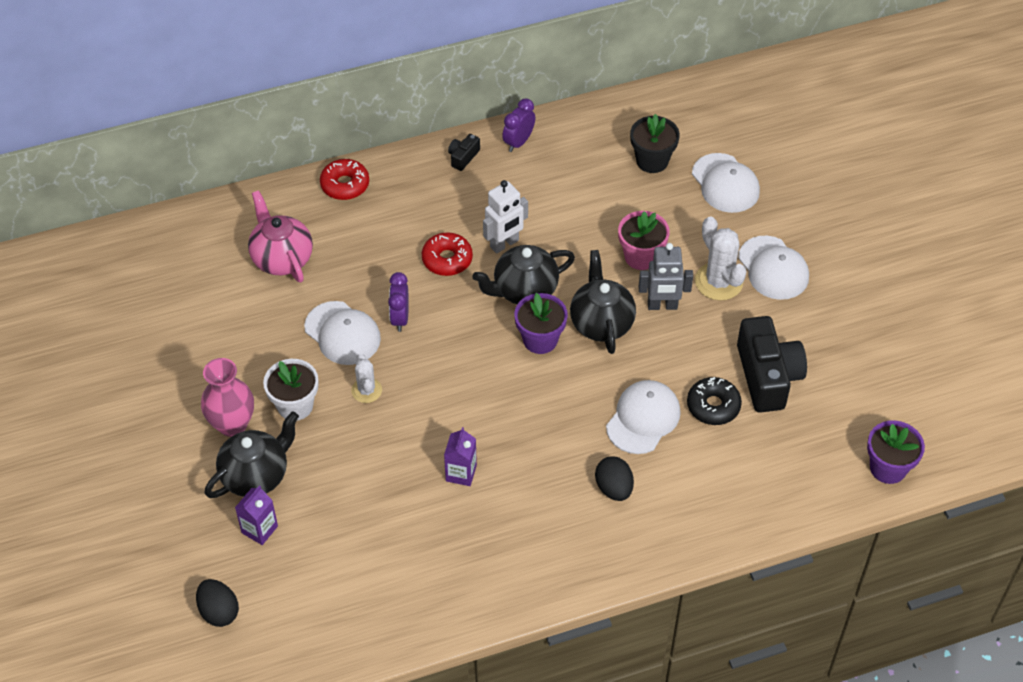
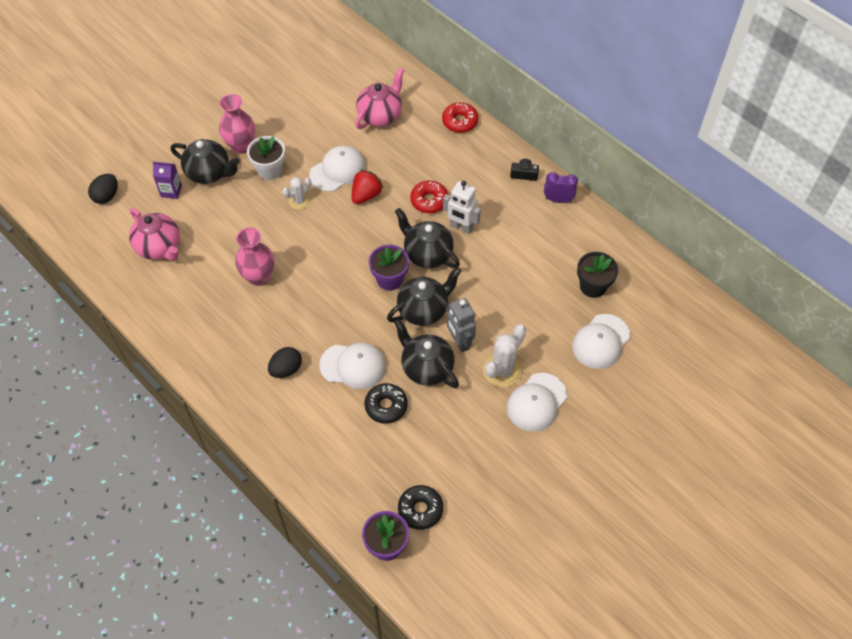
camera: 65 degrees right, 5 degrees up
(342, 333) = (338, 170): white cap -> white cap turned 150 degrees counterclockwise
(348, 571) = (159, 247): none -> pink teapot
(400, 318) = (366, 195): purple clock -> red strawberry
(461, 473) = (258, 277): purple carton -> pink vase
(641, 256) = (497, 312): pink flower pot -> none
(681, 349) = (426, 367): none -> black teapot
(767, 376) = (431, 433): black camera -> none
(857, 421) = (420, 509): none -> black donut

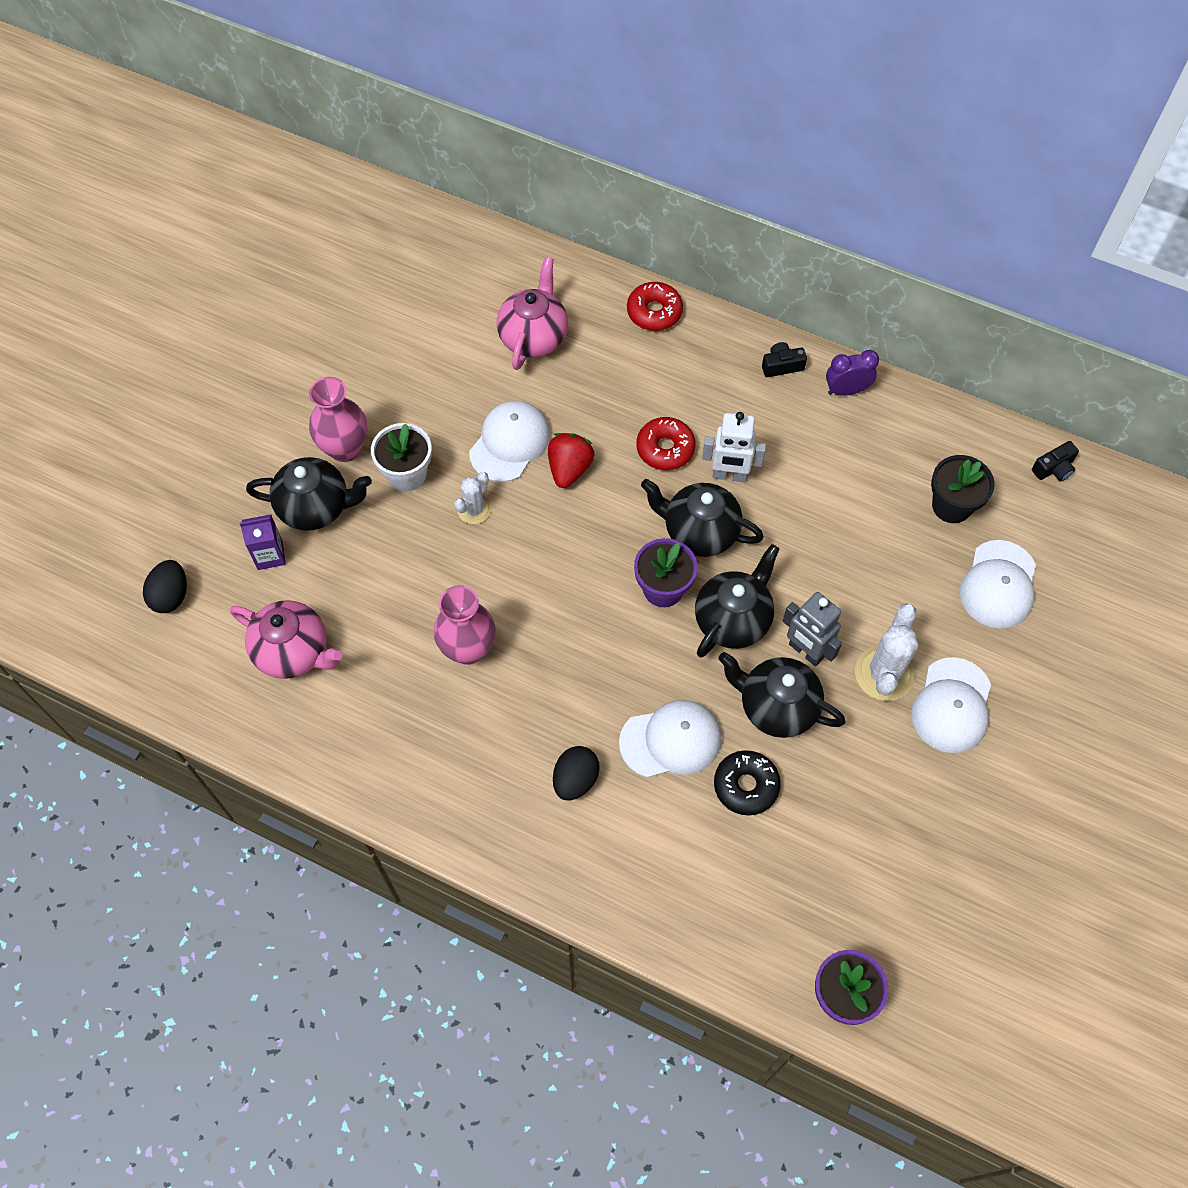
camera: 20 degrees left, 5 degrees up
(420, 509) = (864, 924): black donut -> none
(670, 284) = (1054, 469): none -> black camera

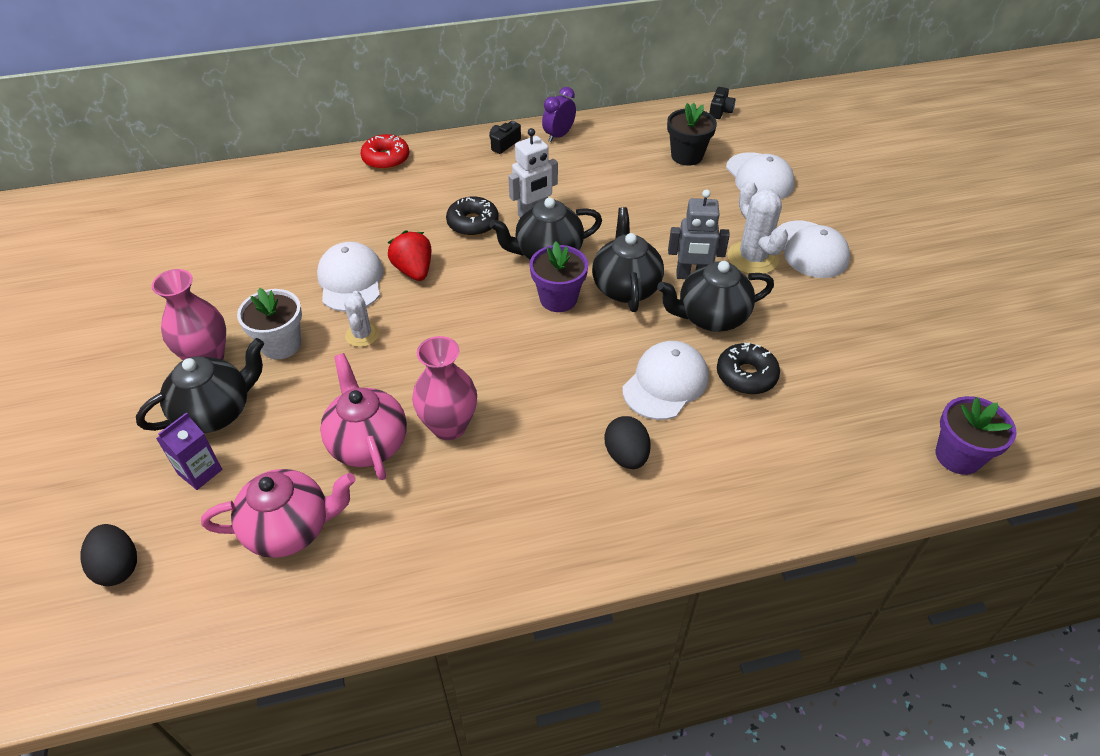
camera: 40 degrees left, 15 degrees down
(534, 337) = (308, 213): pink teapot -> pink teapot (368, 443)
(665, 449) = (473, 223): red donut -> black donut

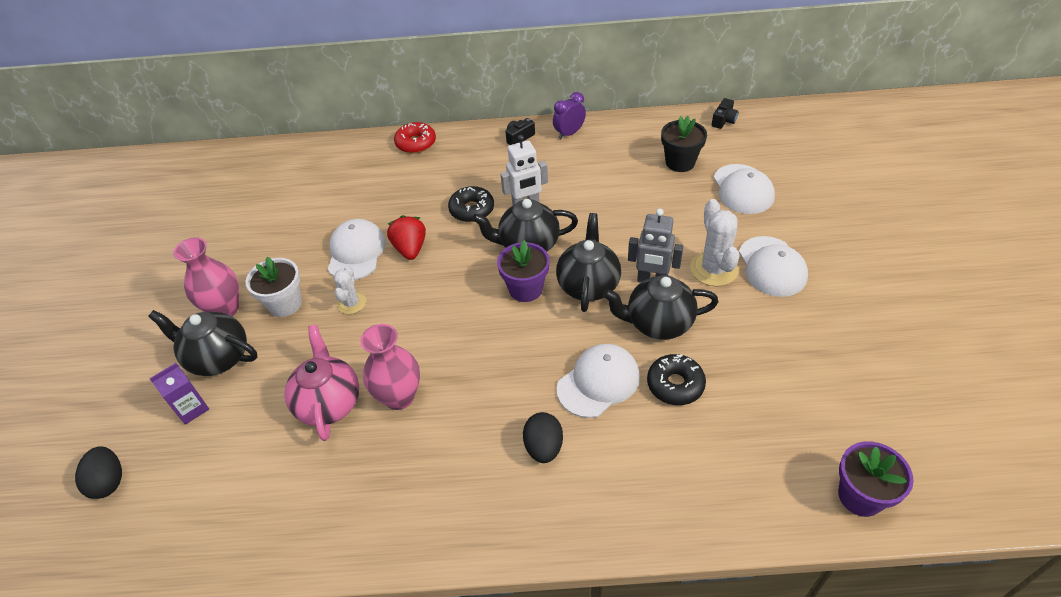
camera: 15 degrees right, 0 degrees up
(215, 412) = (218, 358): black teapot -> black teapot turned 135 degrees counterclockwise
(290, 529) = (246, 471): pink teapot -> none

